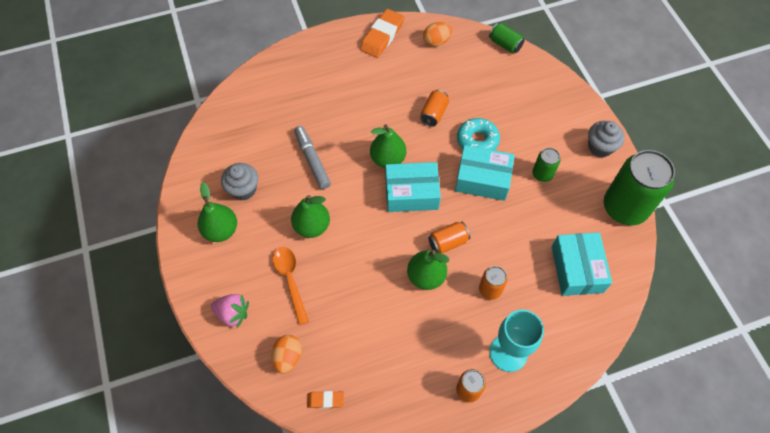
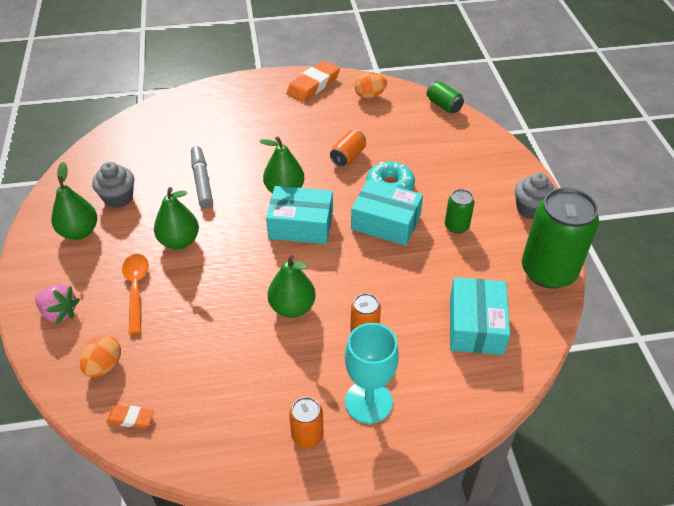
camera: 10 degrees right, 15 degrees down
(448, 242) = (328, 277): orange can -> none

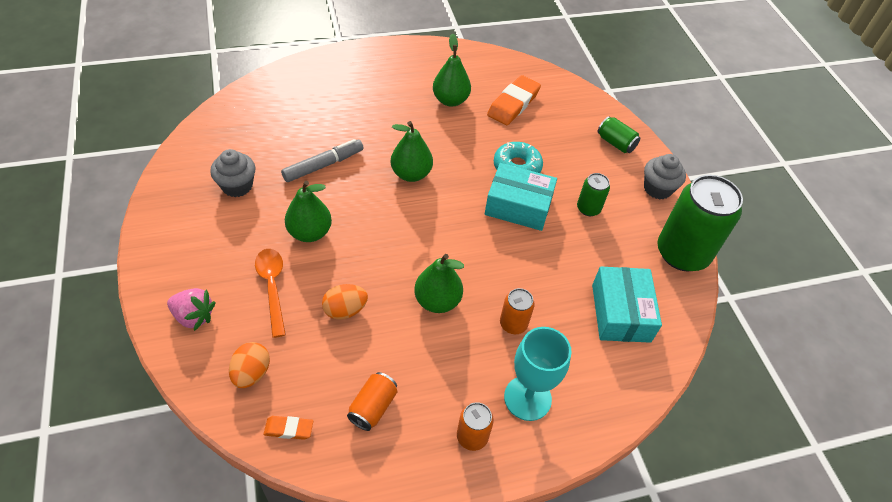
camera: 10 degrees left, 5 degrees up
(79, 232) = (201, 225): green pear -> green pear (450, 100)
(202, 181) = (323, 165): grey marker -> grey marker turned 75 degrees clockwise
(301, 225) = (433, 211): turquoise box -> none
(313, 85) = (424, 56): orange eraser -> orange eraser (513, 104)
(348, 156) = (470, 135): orange can -> orange can (373, 407)
(370, 95) = (483, 68): orange egg -> orange egg (345, 310)
(444, 106) = (559, 79): green can -> green can (615, 143)

